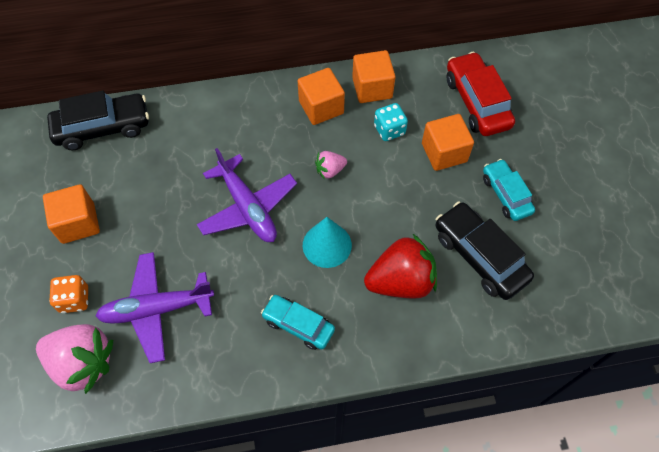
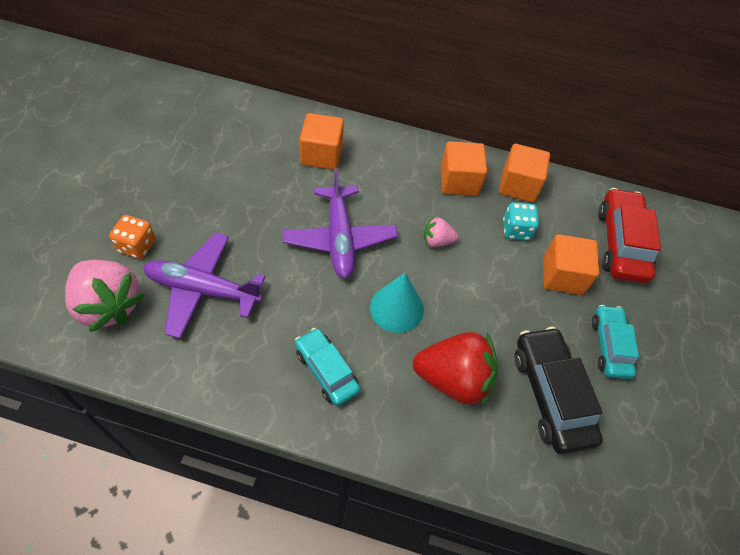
camera: 20 degrees right, 5 degrees down
(78, 223) = (181, 183): orange cube -> orange cube (322, 155)
(103, 128) = (250, 114): black car -> none

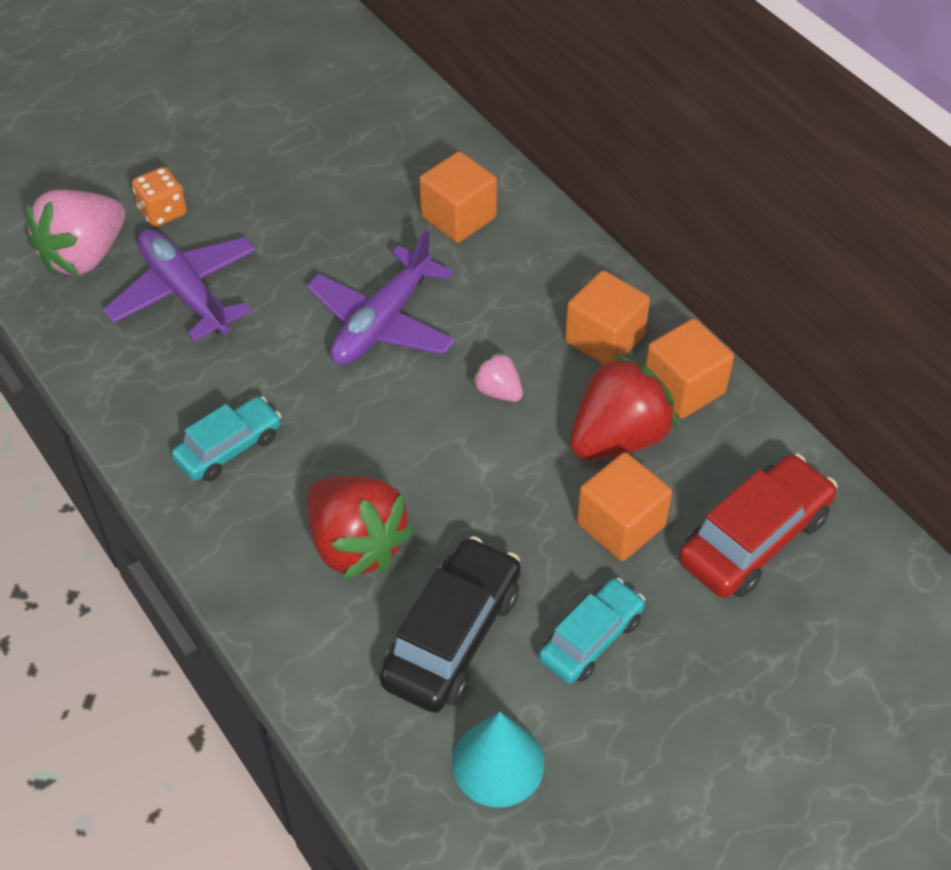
camera: 45 degrees right, 5 degrees down
(109, 305) = (85, 256): pink strawberry -> pink strawberry turned 45 degrees clockwise
(326, 370) = (229, 448): turquoise car -> turquoise car turned 45 degrees clockwise
(396, 308) = (370, 434): turquoise cone -> turquoise cone (498, 763)
(516, 230) = (618, 438): turquoise dice -> red strawberry

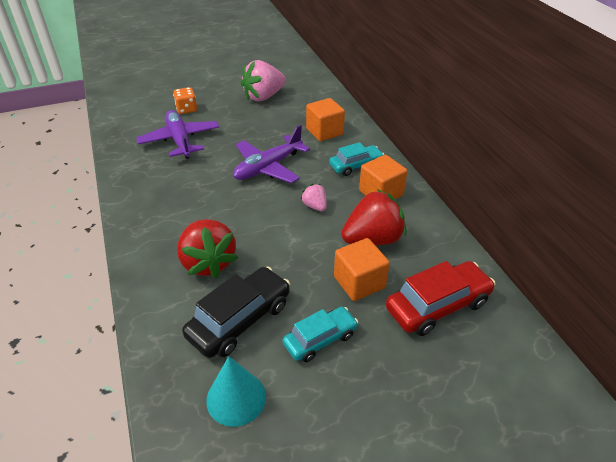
camera: 15 degrees right, 10 degrees down
(85, 256) = (143, 120): pink strawberry -> pink strawberry (263, 97)
(229, 448) = (166, 206): turquoise car -> turquoise car (356, 165)
(684, 387) = (418, 222): orange cube -> none

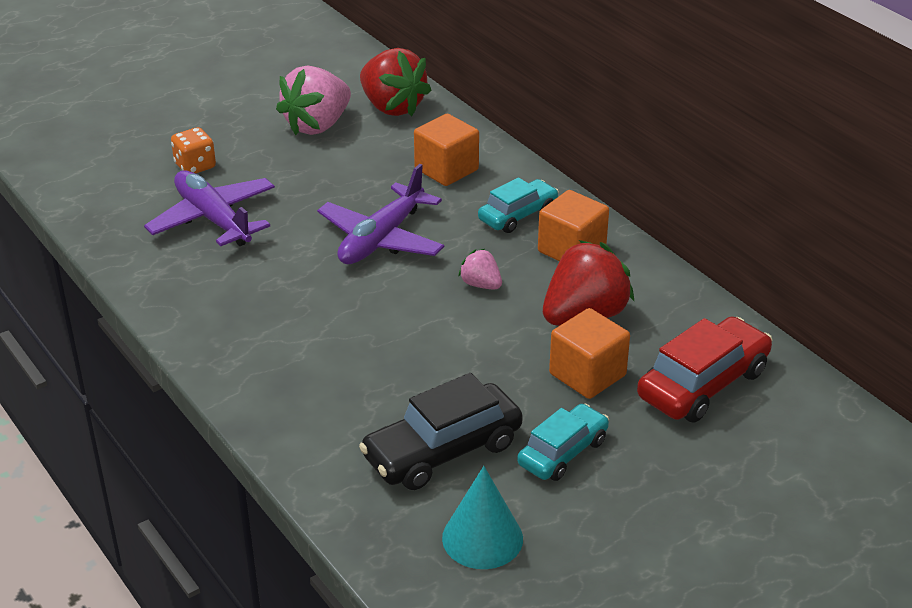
camera: 15 degrees left, 5 degrees down
(208, 262) = (358, 388): red strawberry -> red strawberry (392, 107)
(240, 320) = (442, 451): black car -> black car turned 150 degrees counterclockwise

